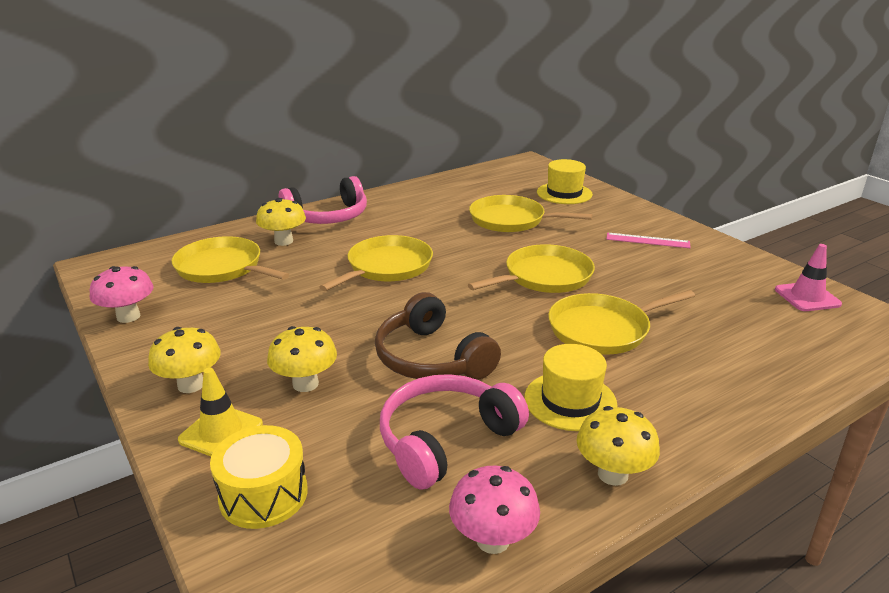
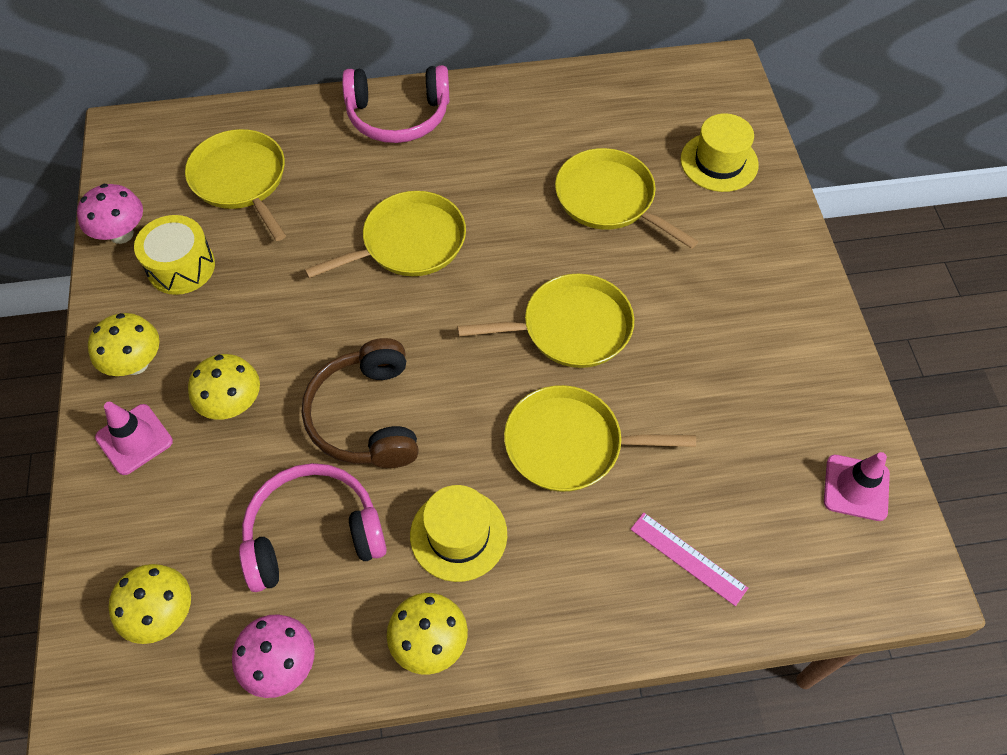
camera: 25 degrees right, 30 degrees up
(221, 432) = (134, 439): yellow traffic cone -> pink traffic cone
(263, 494) = (134, 531): yellow drum -> yellow drum (181, 267)
(283, 241) = (325, 151): yellow mushroom -> yellow mushroom (163, 614)
(647, 240) = (749, 304): pink ruler -> pink ruler (688, 558)

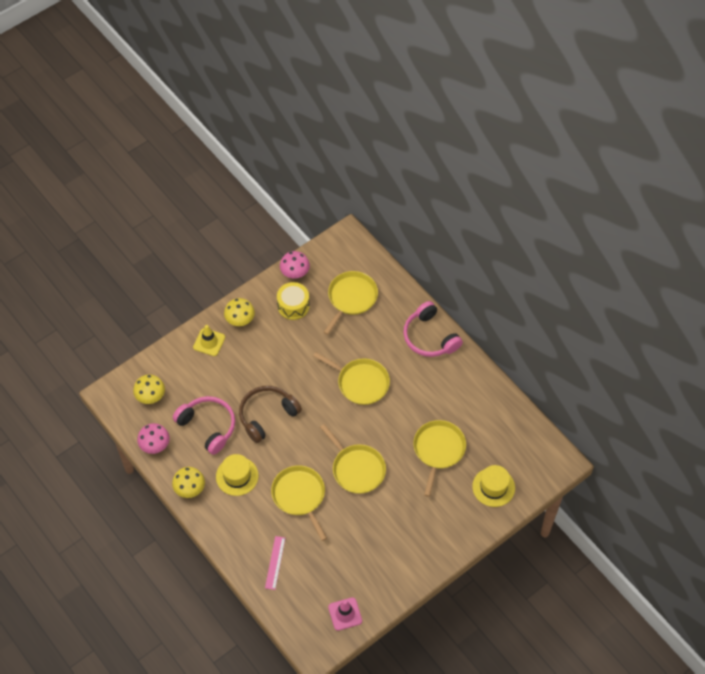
camera: 60 degrees right, 0 degrees up
(134, 439) = (209, 342): pink traffic cone -> yellow traffic cone
(232, 404) = (243, 365): yellow mushroom -> none

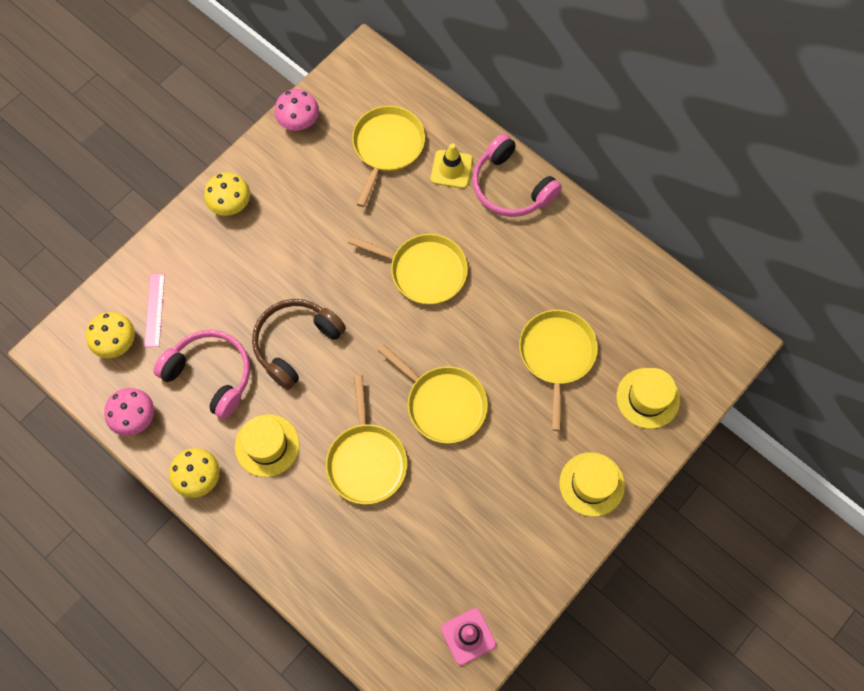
camera: 10 degrees left, 10 degrees up
(209, 342) = (190, 245): yellow traffic cone -> yellow traffic cone (451, 169)
(275, 562) = (348, 573): pink ruler -> pink ruler (154, 310)
(293, 306) = (305, 171): yellow drum -> none
(300, 496) = (366, 460): yellow pan -> yellow pan turned 150 degrees counterclockwise
(444, 535) = (591, 484): none -> yellow hat

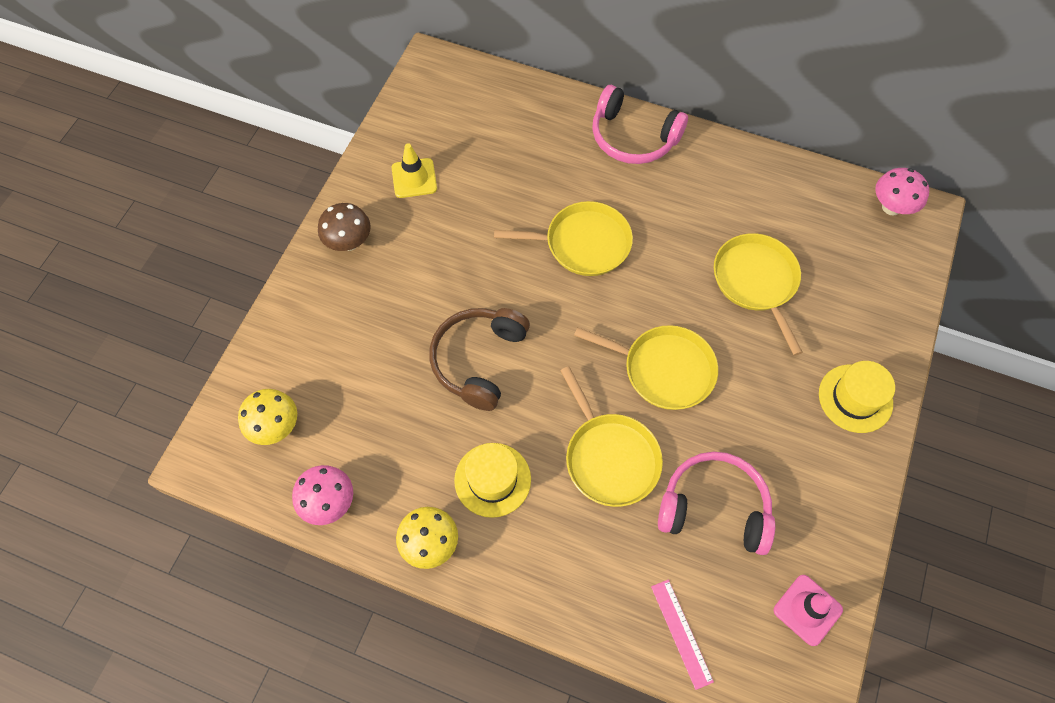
camera: 20 degrees left, 5 degrees down
(154, 310) = (306, 376): pink ruler -> pink ruler (681, 633)
(211, 375) = (397, 425): pink headphones -> pink headphones (714, 507)
(231, 205) = (349, 242): yellow mushroom -> brown mushroom
(299, 122) = (389, 141): pink mushroom -> pink mushroom (891, 207)
(387, 147) = (491, 137): yellow pan -> none
(451, 169) = (566, 138): yellow traffic cone -> yellow traffic cone (414, 178)
(648, 398) = (866, 293): yellow hat -> none

